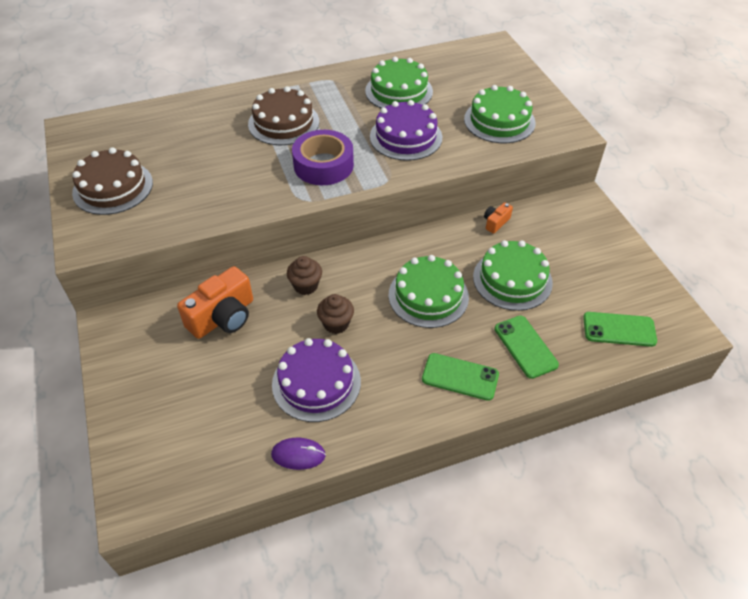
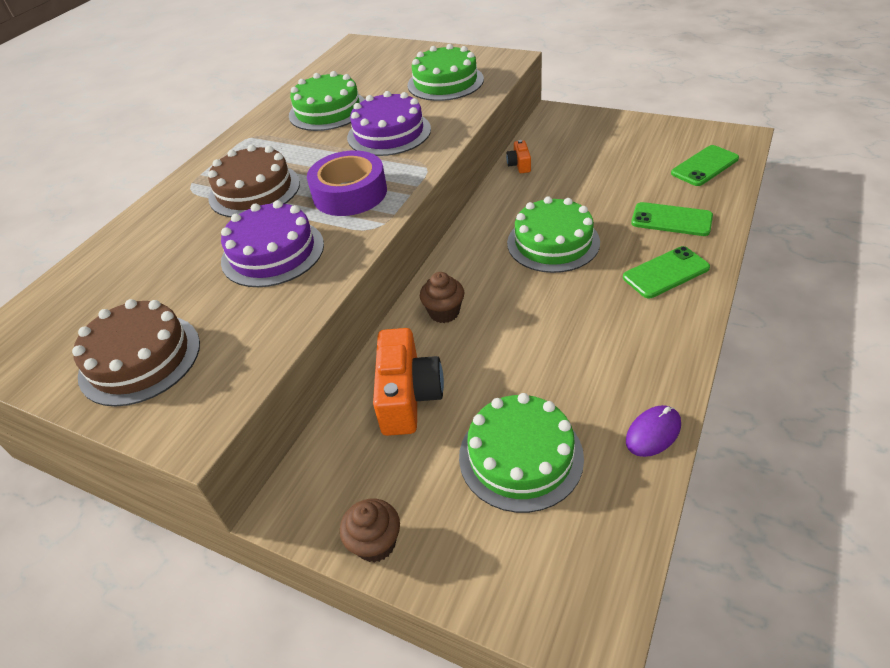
camera: 40 degrees left, 5 degrees down
(316, 382) = (574, 370): purple cake -> purple cake (272, 252)
(336, 324) = (517, 317): brown cupcake -> brown cupcake (375, 543)
(512, 279) = (591, 189): green cake -> green cake (520, 456)

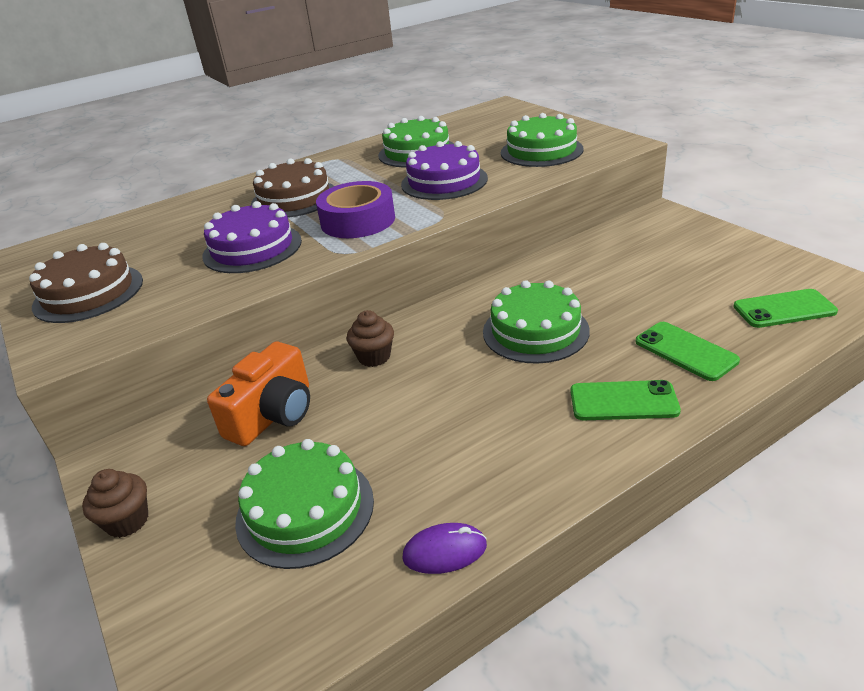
camera: 30 degrees right, 10 degrees down
(519, 165) = (576, 251): orange camera -> none

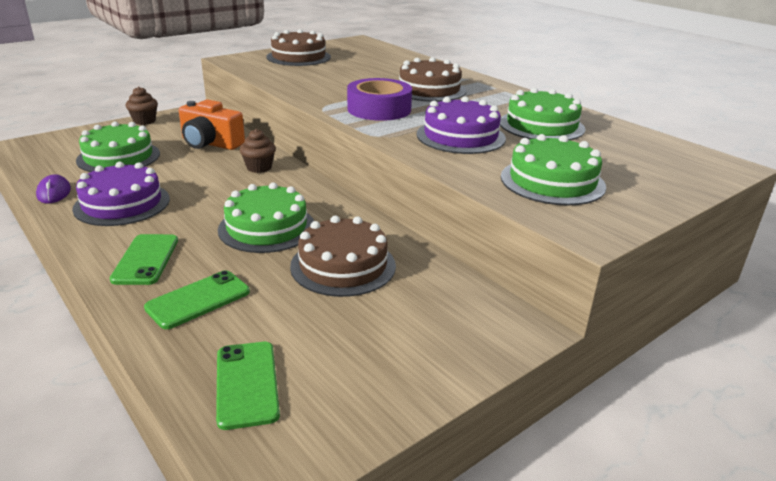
camera: 80 degrees right, 5 degrees down
(252, 248) = (342, 84): purple cake -> purple cake (122, 203)
(600, 283) = (343, 265): none -> brown cake

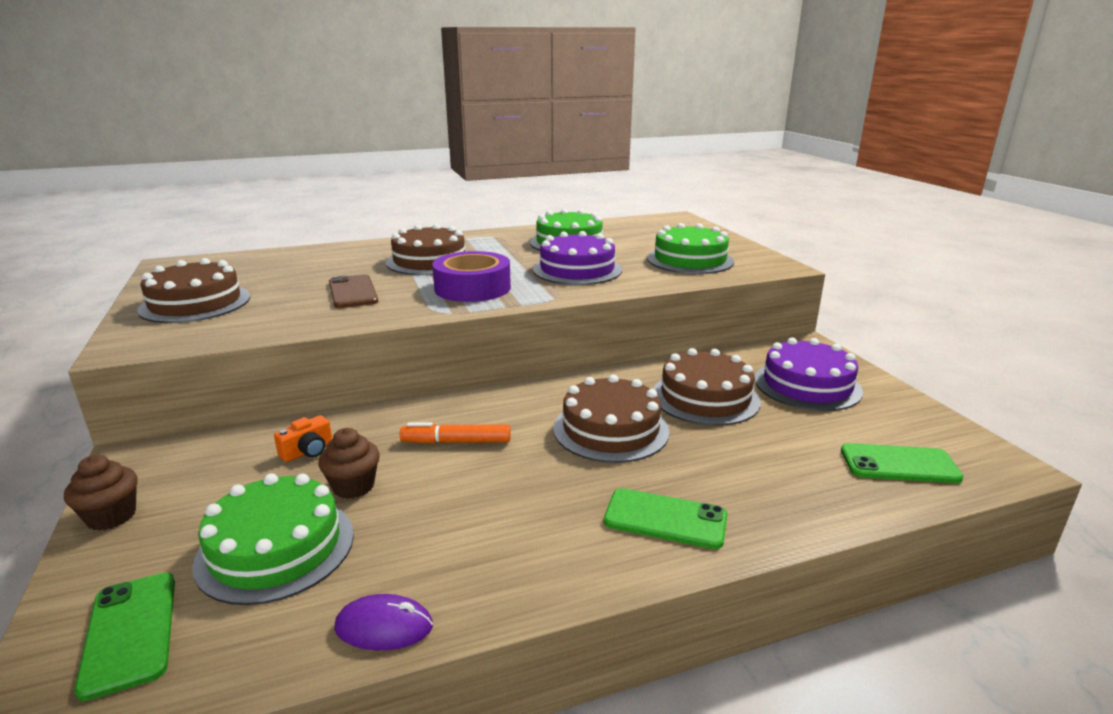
camera: 70 degrees left, 5 degrees down
(122, 203) = (482, 541): purple cake -> purple cake (807, 385)
(198, 300) = (762, 483): green phone -> green phone (130, 632)
(210, 143) = (308, 451): orange camera -> orange camera, size x0.49
(232, 178) = (457, 442): none -> orange marker
(259, 168) = (436, 420): brown cupcake -> brown cupcake (353, 486)
(267, 227) = (611, 429): green cake -> brown cake
(343, 82) = (353, 292): none -> brown phone

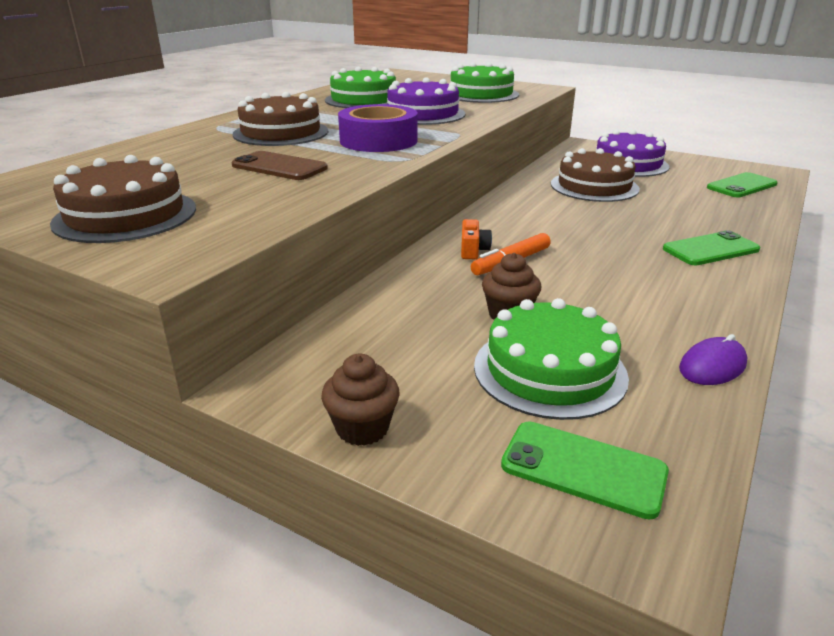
camera: 40 degrees left, 5 degrees up
(308, 451) = (417, 312): orange camera -> orange camera (473, 250)
(611, 429) = (584, 220): brown cake -> none

